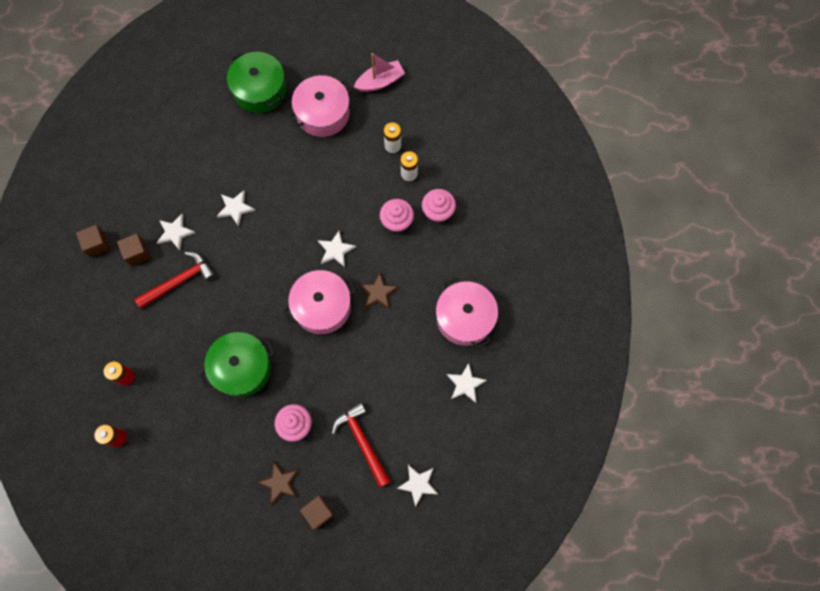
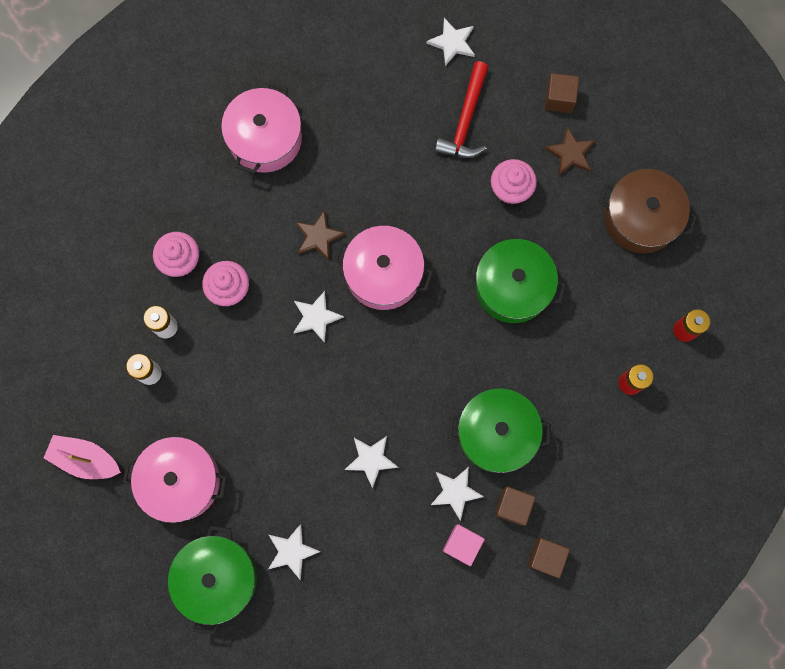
camera: 135 degrees left, 5 degrees up
(148, 211) = (462, 544): none -> pink cube
(179, 281) = (496, 433): red hammer -> green pot
(201, 482) = (640, 218): none -> brown pot
(465, 384) = (326, 83): white star -> white star (292, 551)

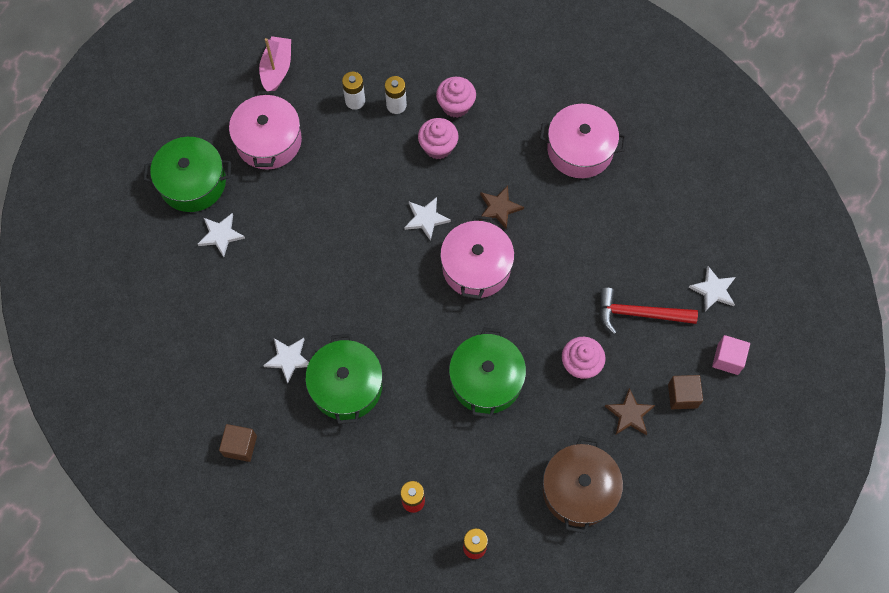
camera: 80 degrees right, 10 degrees down
(371, 460) = (307, 284): white star -> none
(462, 544) = (243, 372): pink cube -> pink cube (727, 359)
(513, 506) = (282, 410): brown cube -> none

